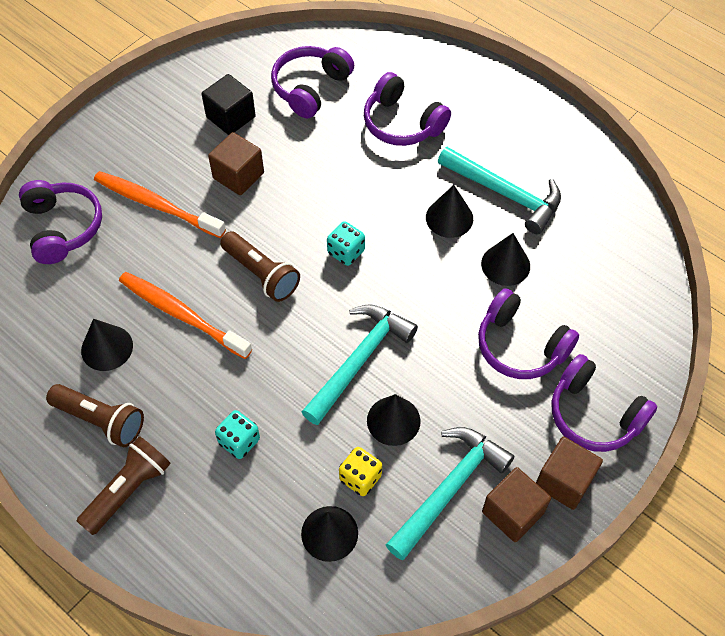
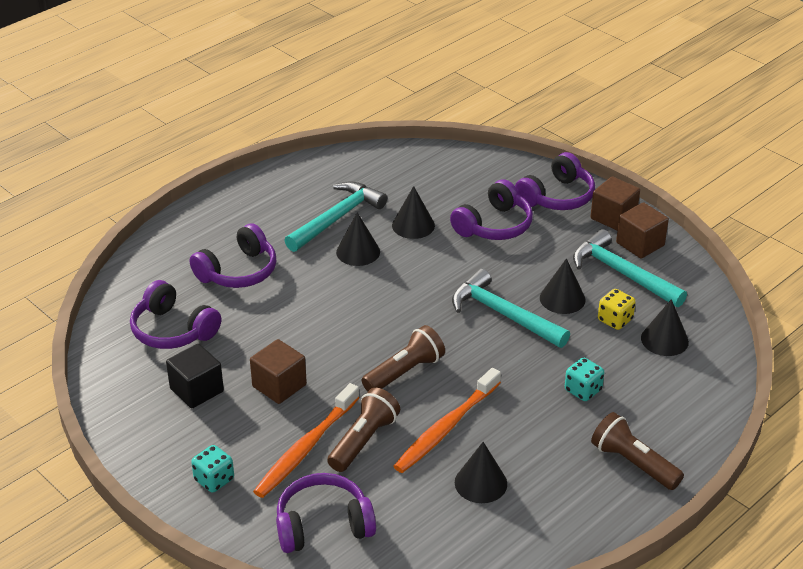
camera: 85 degrees left, 20 degrees down
(101, 420) = (562, 485): brown flashlight -> brown flashlight (363, 440)
(346, 252) = (387, 316): turquoise dice -> turquoise dice (214, 480)

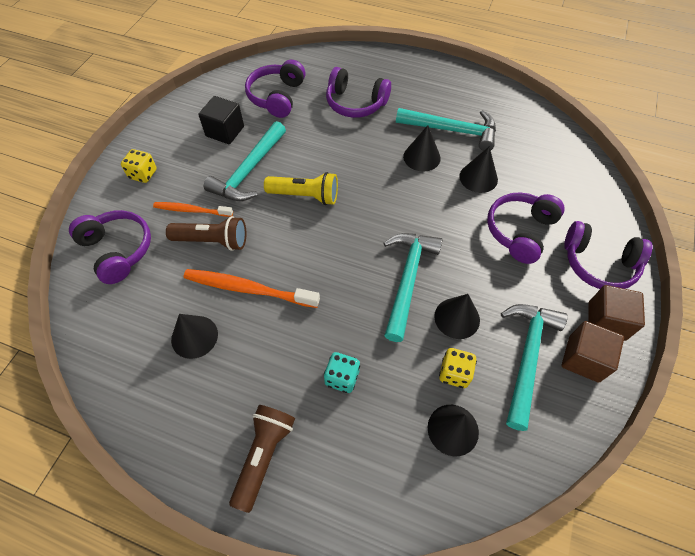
camera: 65 degrees right, 20 degrees up
(214, 480) = (143, 174): turquoise dice -> yellow dice
(279, 385) = (249, 171): brown cube -> turquoise hammer
(306, 448) = (191, 210): orange toothbrush -> orange toothbrush, size x0.64
(350, 352) = (305, 196): none -> yellow flashlight
(405, 372) = (300, 238): brown flashlight -> none
(494, 225) = (520, 231): purple headphones -> purple headphones turned 105 degrees clockwise

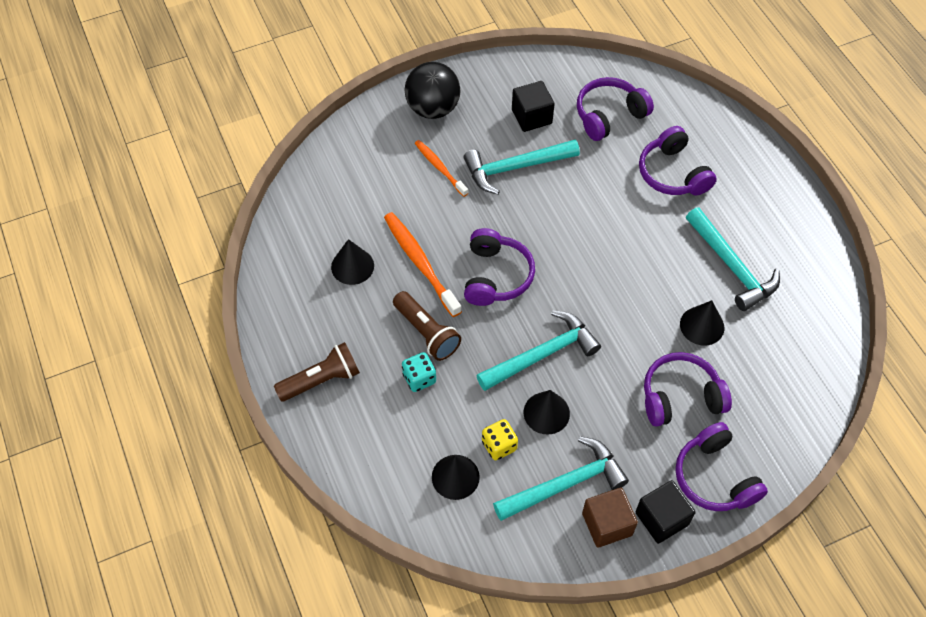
camera: 45 degrees right, 0 degrees up
(118, 250) = (360, 159): purple headphones -> purple headphones (496, 276)
(143, 174) = (433, 108): yellow dice -> black ball
(213, 241) = (431, 205): brown flashlight -> brown flashlight (426, 333)
(305, 196) = (537, 224): yellow flashlight -> none
(421, 157) = (673, 268): black cone -> none
(606, 321) = (661, 518): brown cube -> black cube

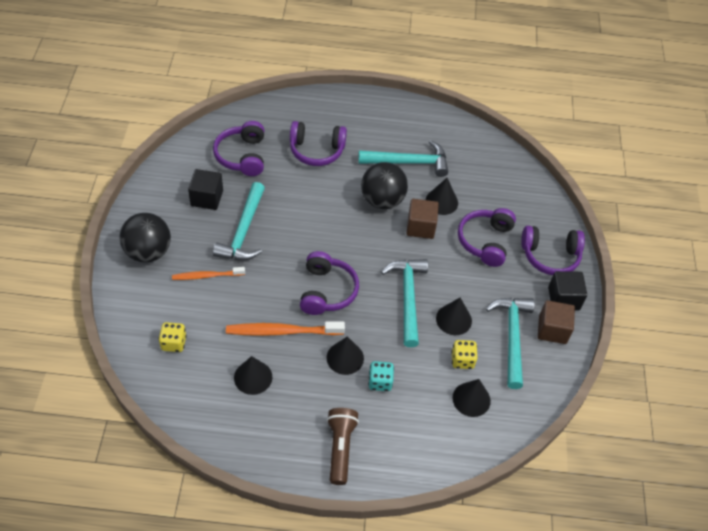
camera: 65 degrees left, 5 degrees down
(347, 184) = (174, 343): none -> yellow dice
(426, 333) = (345, 358): brown flashlight -> black cone
(496, 276) = (327, 291): purple headphones -> purple headphones turned 60 degrees clockwise
(648, 322) = (420, 227): none -> brown cube
(655, 267) = (382, 200): none -> black ball

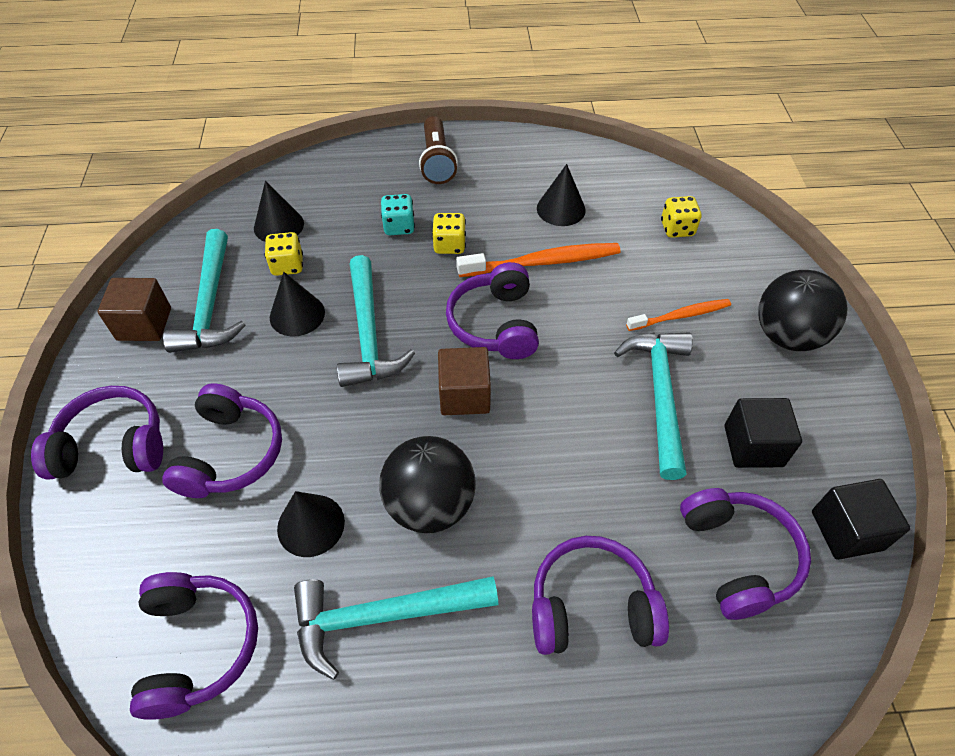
camera: 175 degrees right, 0 degrees up
(345, 358) = (449, 245): black cone -> yellow dice
(420, 227) = (352, 460): brown cube -> brown cube (464, 395)
(488, 166) = (198, 646): none -> purple headphones
(563, 298) = (111, 373): black cube -> black cube (846, 530)

